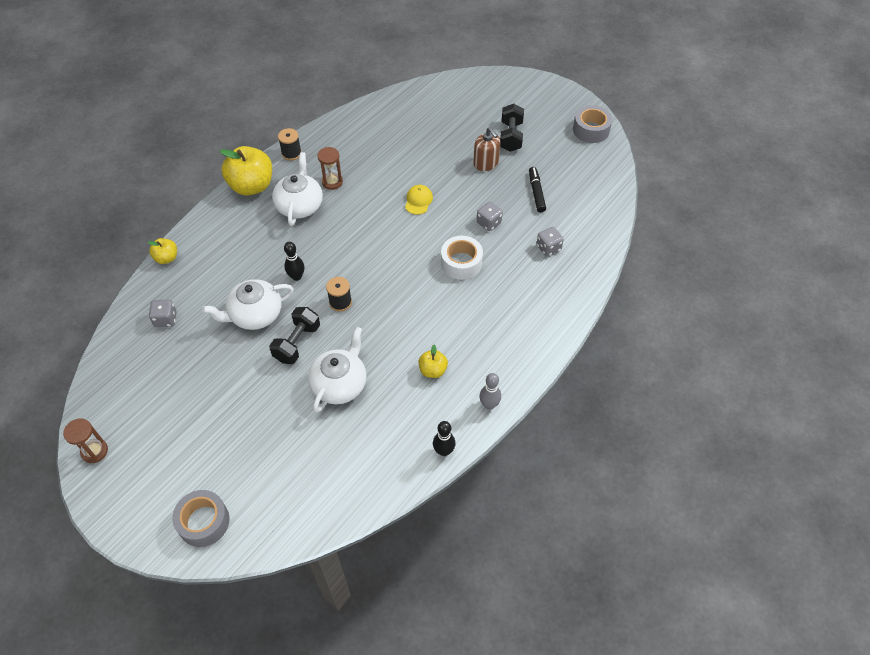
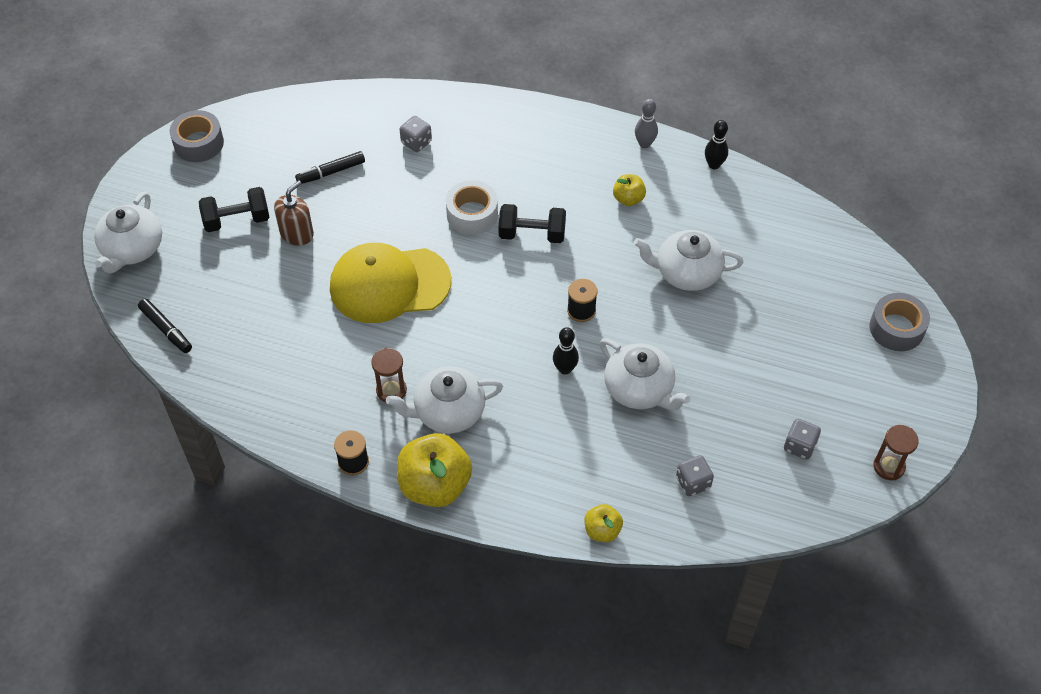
camera: 110 degrees left, 0 degrees up
(297, 343) = (656, 331): black dumbbell -> black dumbbell (532, 234)
(418, 201) = (389, 284): yellow cap -> yellow cap, size x2.48
(435, 91) = (166, 329): none -> black marker
(489, 223) = (399, 205): grey dice -> grey dice (799, 446)
(507, 86) = (132, 249): none -> white teapot

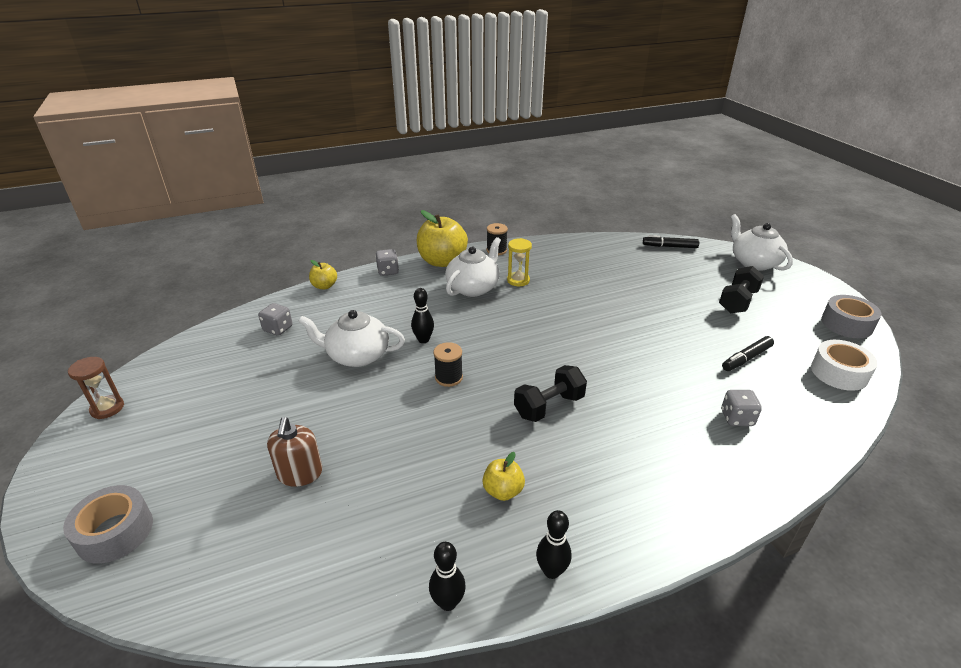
camera: 140 degrees right, 20 degrees down
(297, 233) = (695, 314): brown soap dispenser -> brown soap dispenser (300, 473)
(331, 172) = (746, 358): black marker -> black marker turned 150 degrees counterclockwise
(389, 284) = (597, 321): yellow cap -> none
(391, 390) = (518, 280): brown hourglass -> yellow hourglass
(472, 214) = (612, 392): white tape -> white tape (839, 373)
(644, 144) = (551, 571): grey bowling pin -> black bowling pin
(686, 273) = (384, 455): white teapot -> none
(799, 446) = (199, 384): grey dice -> grey dice (388, 271)

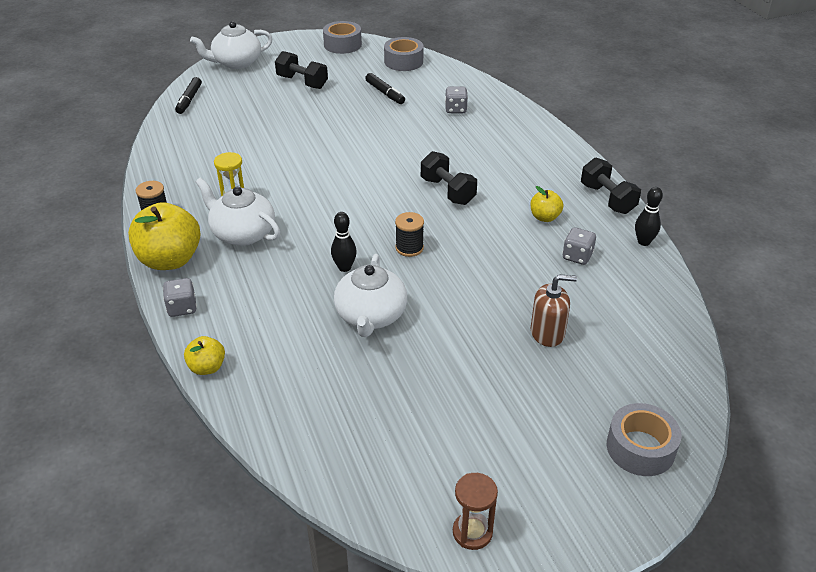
camera: 90 degrees left, 5 degrees up
(278, 329) = (309, 397): grey dice -> grey dice (577, 256)
(551, 571) = (607, 199): black bowling pin -> black dumbbell
(839, 373) = (403, 61): white tape -> grey tape

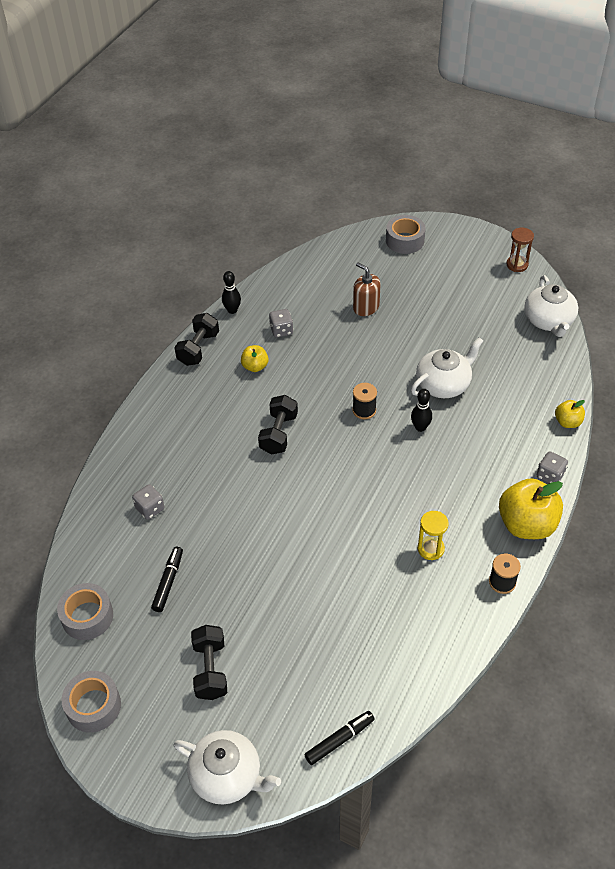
camera: 130 degrees left, 10 degrees up
(242, 233) = (455, 509): white teapot -> white teapot (549, 321)

